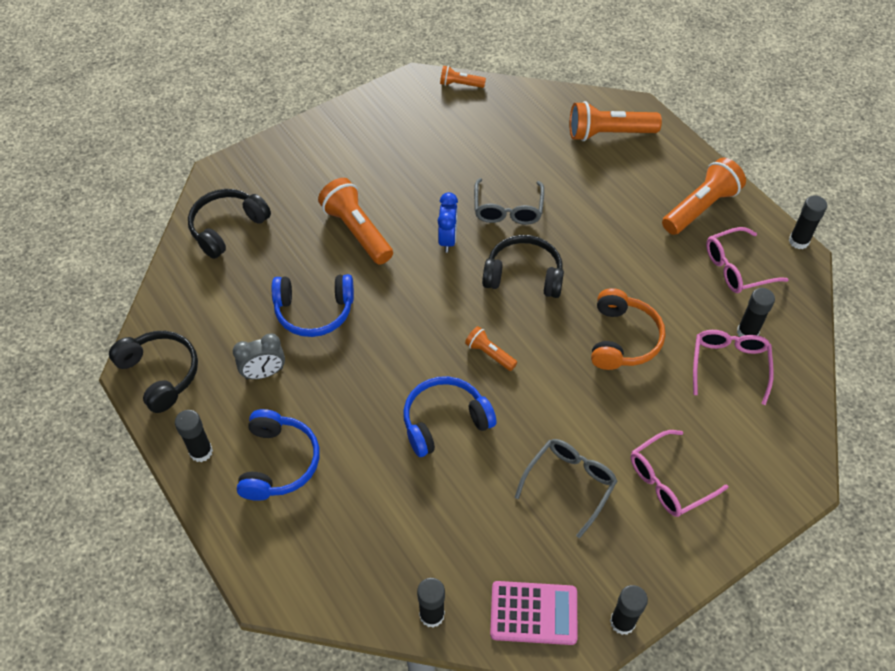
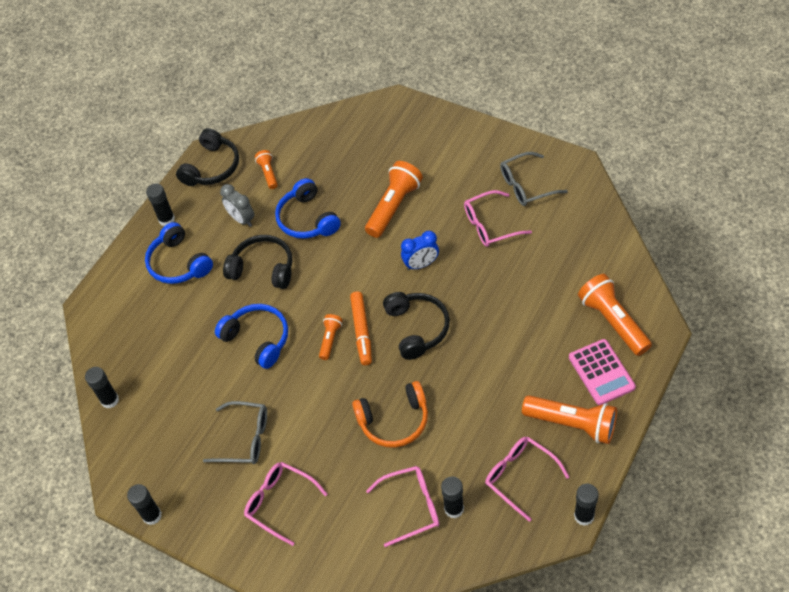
camera: 70 degrees right, 0 degrees up
(227, 228) = (349, 134): black headphones -> black headphones (263, 268)
(278, 462) = (179, 263): blue headphones -> blue headphones turned 75 degrees clockwise
(439, 168) = (490, 225): none -> pink glasses
(460, 84) = (593, 194): orange flashlight -> orange flashlight (268, 173)
(497, 322) = (362, 331): none -> orange marker
(508, 209) = (477, 288): grey glasses -> grey glasses (526, 185)
(533, 613) = (136, 458): pink calculator -> pink calculator (601, 372)

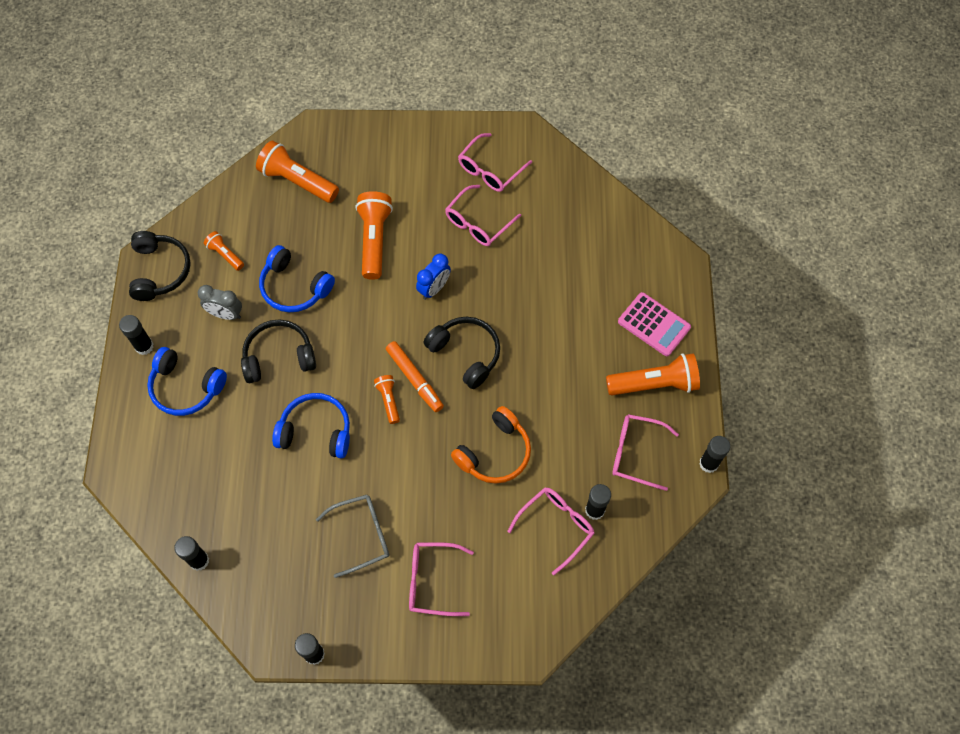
camera: 35 degrees left, 10 degrees up
(526, 185) = (490, 170): grey glasses -> pink glasses
(613, 321) = (638, 272): orange flashlight -> orange flashlight (297, 181)

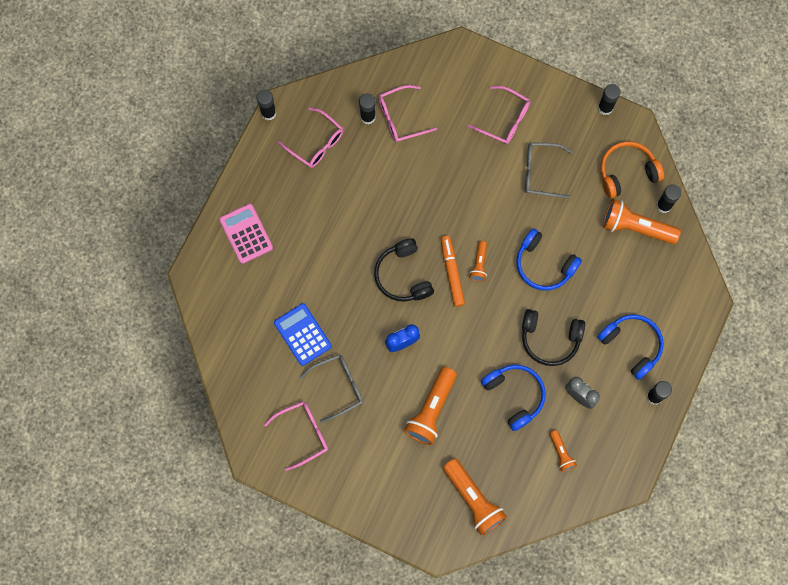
camera: 155 degrees left, 10 degrees up
(160, 271) = (621, 462): black headphones -> none
(478, 223) = (338, 386): pink glasses -> grey glasses
(494, 453) = (418, 189): orange headphones -> orange headphones (627, 172)
(539, 254) = (302, 334): none -> blue calculator
(654, 384) = (273, 188): orange flashlight -> orange flashlight (636, 227)

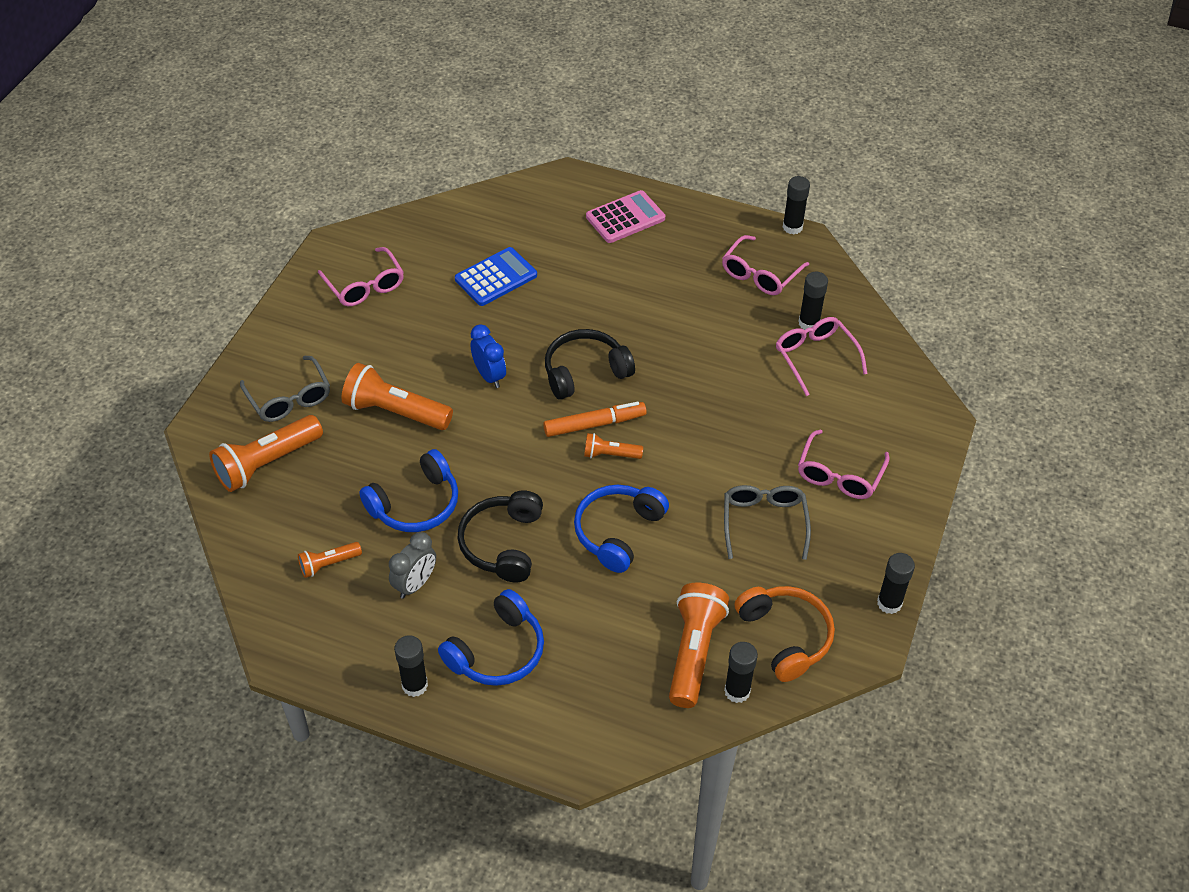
camera: 85 degrees right, 25 degrees down
(338, 386) = (427, 315): grey glasses -> grey glasses (289, 398)

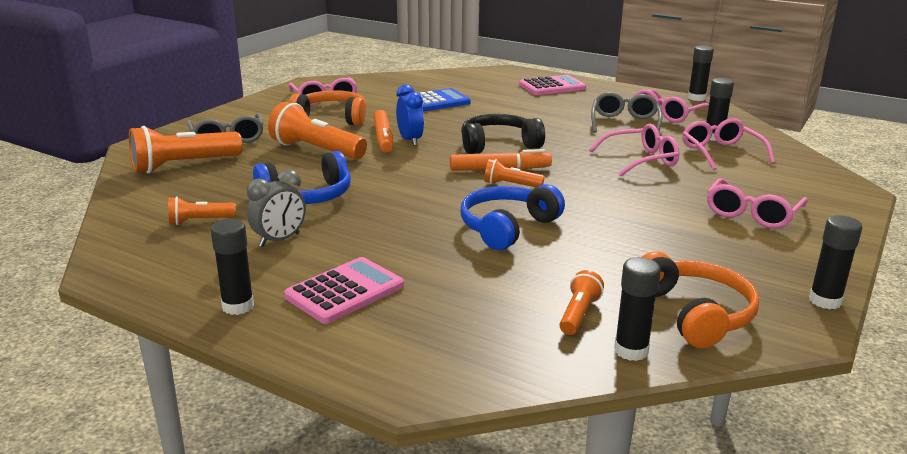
camera: 10 degrees right, 25 degrees down
(389, 335) = (331, 118): none -> orange headphones
(459, 374) = (383, 138): none -> orange marker
(497, 651) = (345, 291): blue headphones -> pink calculator
(503, 544) = (383, 224): black headphones -> none
(693, 652) = (578, 314): orange flashlight -> orange flashlight, size x0.53
(734, 384) = (641, 160): none -> pink glasses
(764, 522) = (669, 235): grey glasses -> grey glasses (624, 123)

